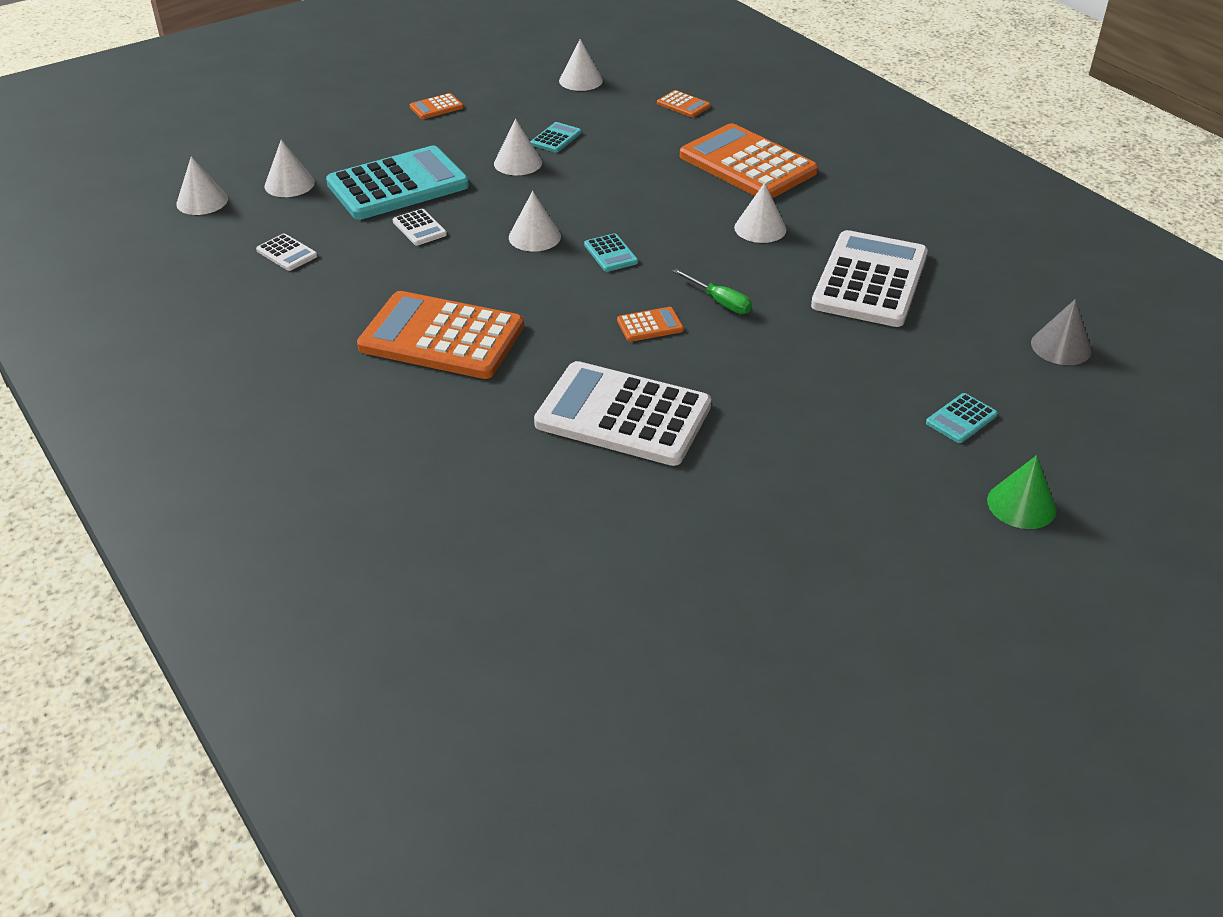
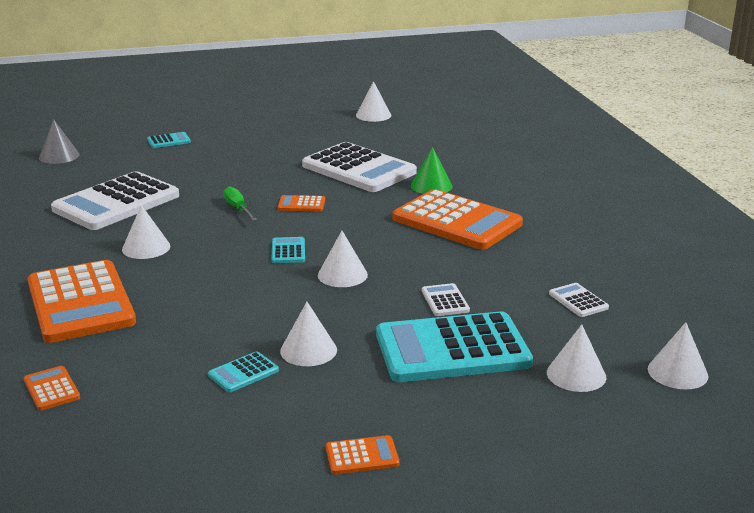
camera: 160 degrees left, 15 degrees down
(580, 80) = (133, 462): white cone -> white cone (373, 115)
(1021, 505) = (188, 115): green cone -> green cone (431, 186)

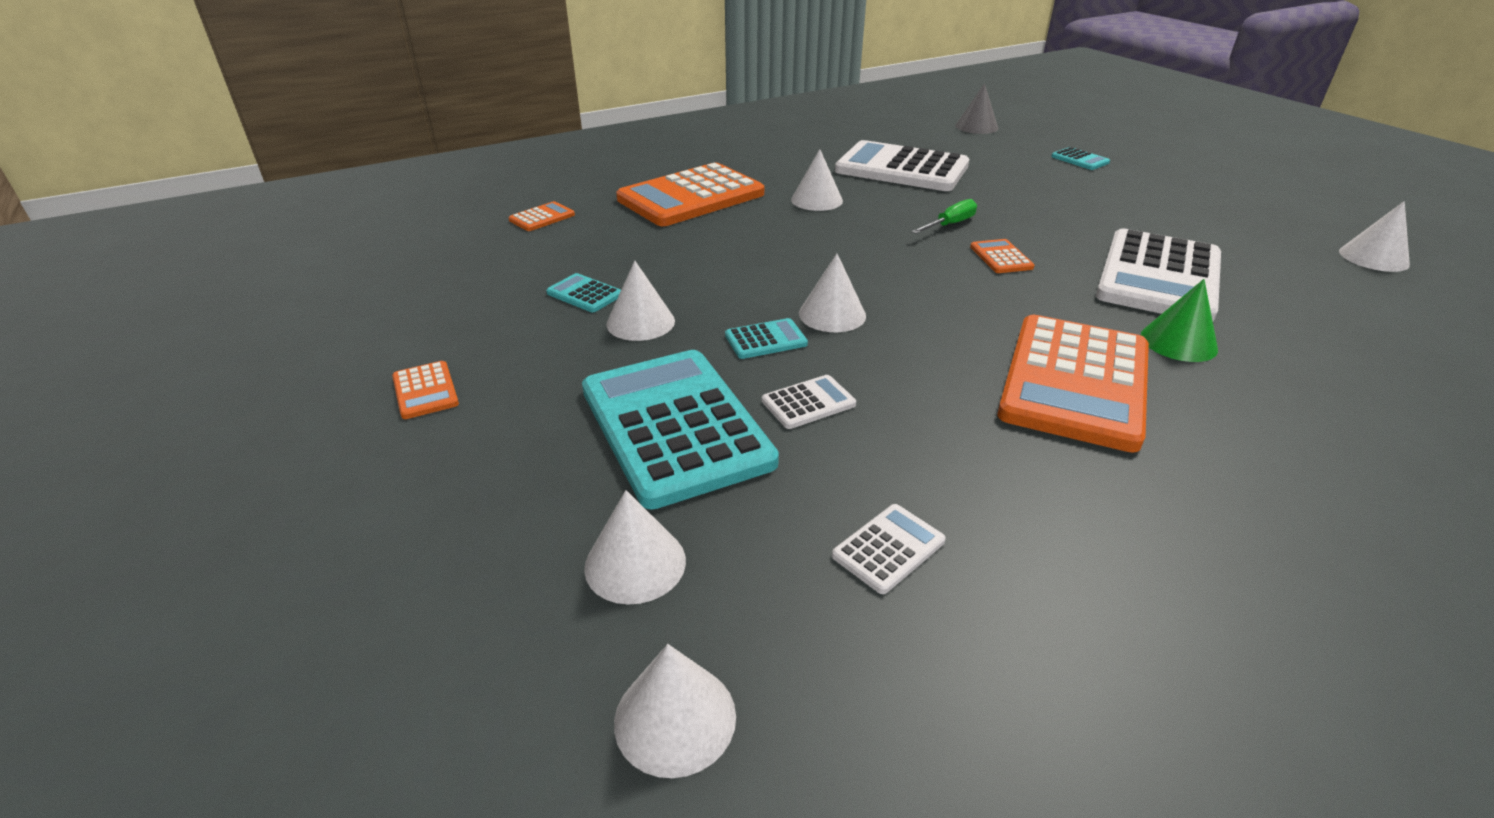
camera: 75 degrees right, 10 degrees up
(288, 251) = (868, 271): turquoise calculator -> turquoise calculator (765, 340)

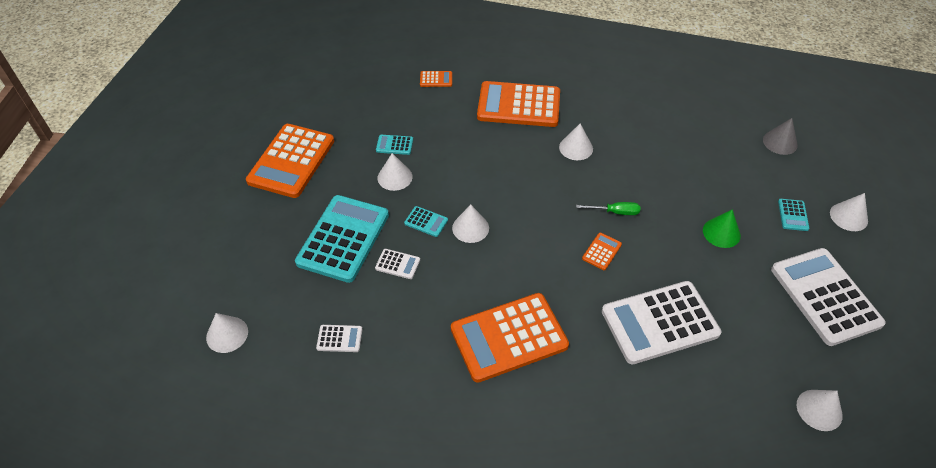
camera: 45 degrees right, 15 degrees up
(425, 390) = (291, 161): orange calculator -> orange calculator, size x2.41
(584, 294) = (394, 145): turquoise calculator -> turquoise calculator turned 75 degrees counterclockwise
(635, 563) = (271, 281): white cone -> white cone (848, 216)
(901, 169) = (662, 152): white calculator -> white calculator (825, 296)
(1178, 342) = (592, 359): green cone -> green cone (721, 233)

